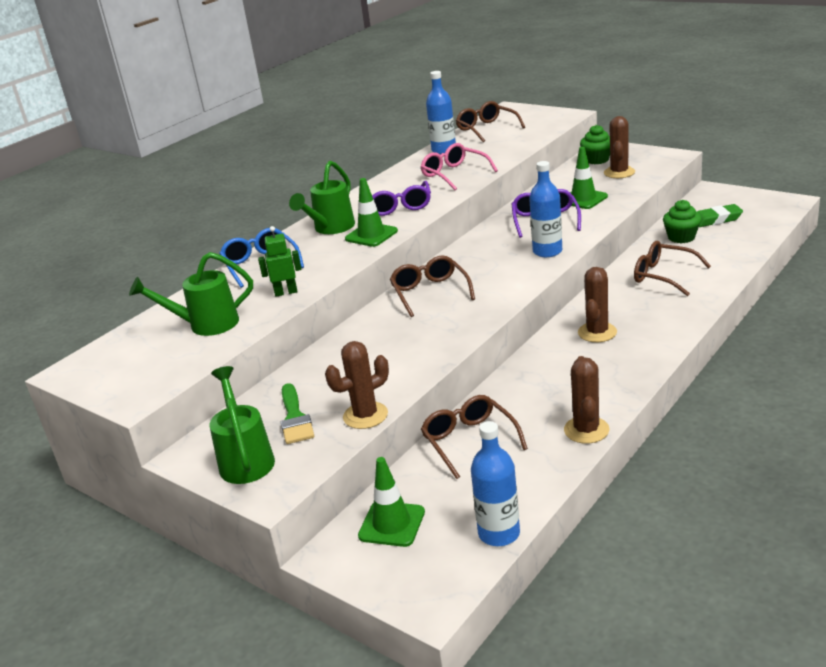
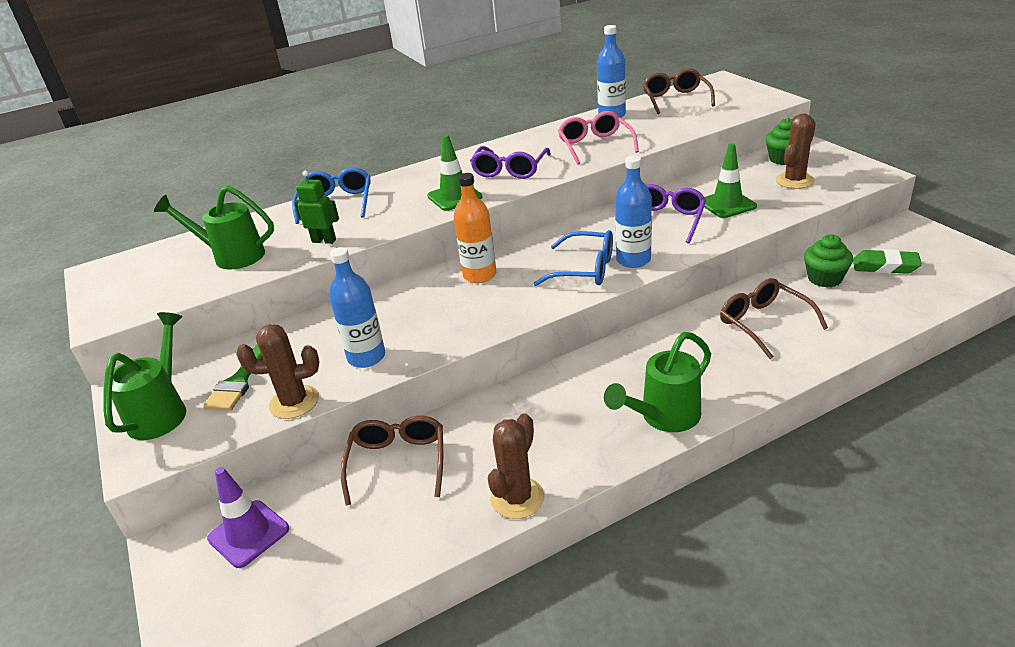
camera: 25 degrees right, 5 degrees up
(331, 228) = (429, 179): green watering can -> green watering can (664, 417)
(392, 524) = (248, 534): green traffic cone -> purple traffic cone
(430, 292) = (479, 275): brown glasses -> orange bottle
(499, 533) = (325, 595): blue bottle -> blue bottle (366, 357)
(515, 267) = (585, 269): none -> blue glasses
(597, 332) = (632, 373): brown cactus -> none

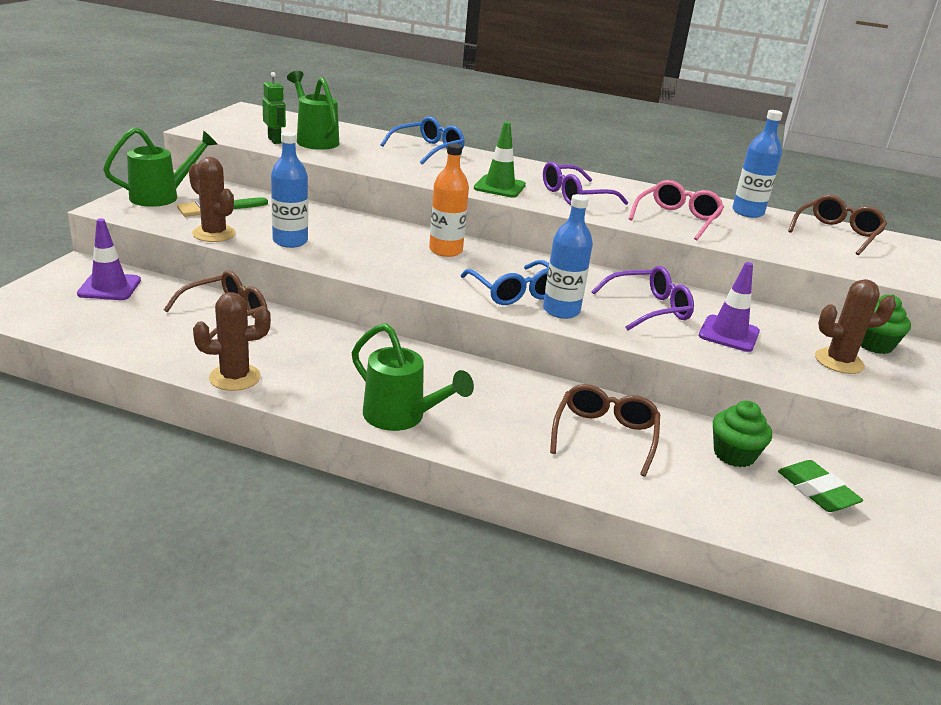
camera: 40 degrees right, 5 degrees down
(324, 240) = (372, 161): green robot -> green robot (275, 140)
(664, 417) = (401, 417): green watering can -> green watering can turned 150 degrees counterclockwise
(727, 204) = (729, 334): green traffic cone -> purple traffic cone

